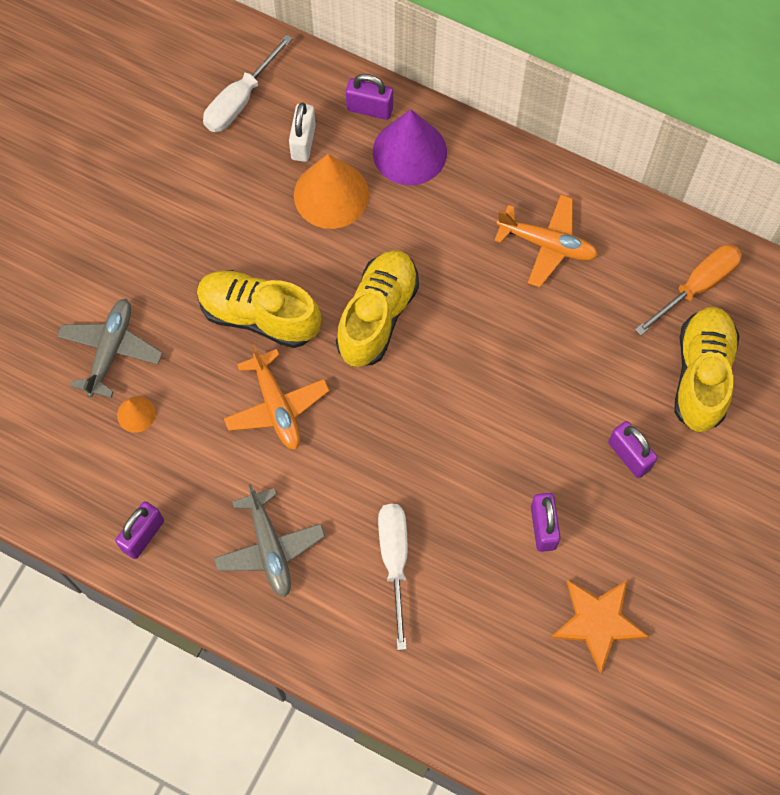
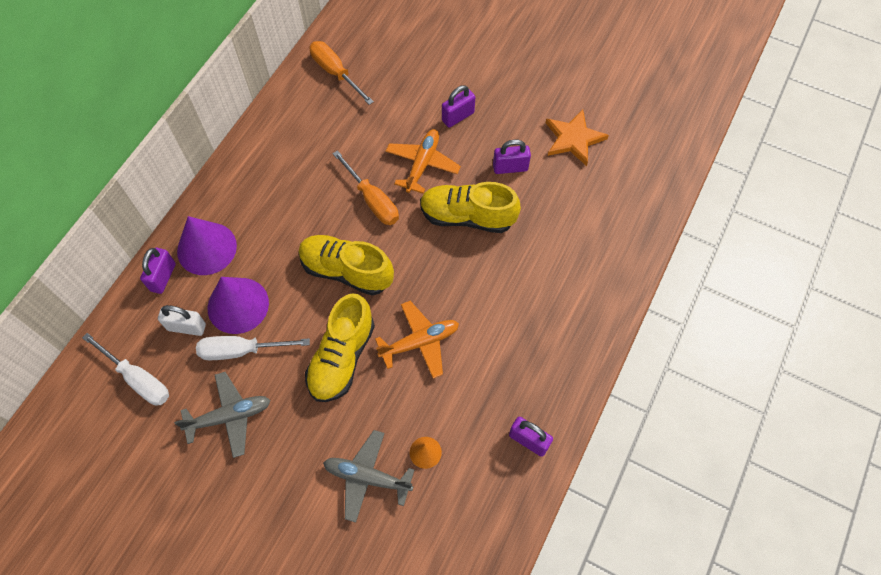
camera: 90 degrees left, 5 degrees down
(269, 548) = (534, 344): grey plane -> grey plane (229, 416)
(331, 194) = (238, 305): orange cone -> purple cone
(394, 561) = (539, 259): white screwdriver -> white screwdriver (241, 350)
(484, 343) = (372, 200): none -> orange screwdriver
(547, 244) = (296, 158): orange plane -> orange plane (422, 164)
(701, 375) = (401, 74): yellow shoe -> yellow shoe (467, 217)

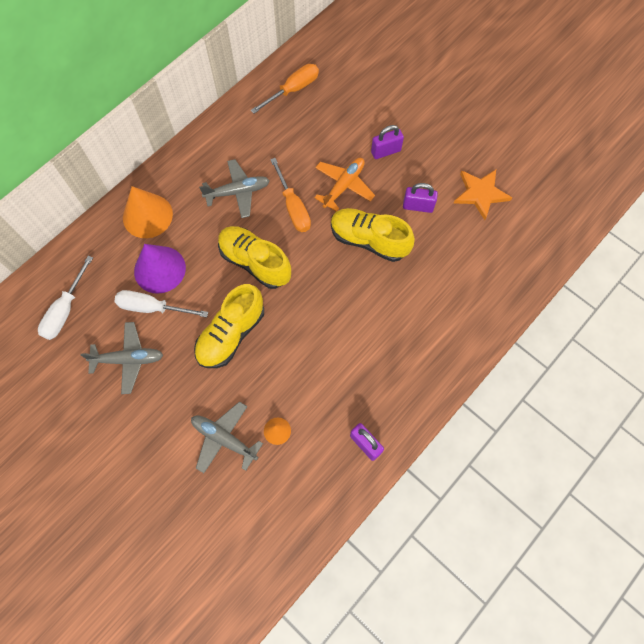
camera: 15 degrees right, 5 degrees up
(138, 379) = (65, 310): white screwdriver -> white screwdriver turned 60 degrees clockwise
(163, 277) = (106, 231): purple padlock -> none
(186, 327) = (114, 277): white padlock -> none
(207, 248) = (147, 216): purple cone -> orange cone
(304, 198) = (238, 192): none -> grey plane
(335, 73) = (293, 90): orange screwdriver -> orange screwdriver turned 75 degrees clockwise
(420, 342) = (298, 338): orange plane -> none

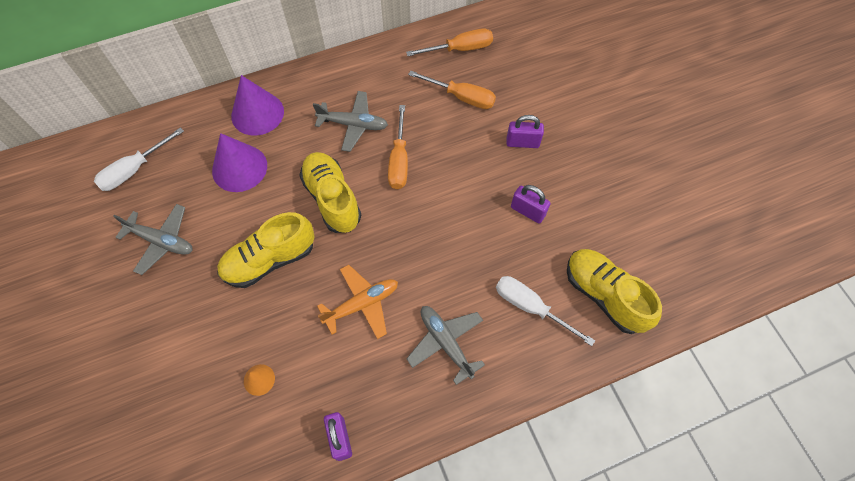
camera: 25 degrees right, 5 degrees down
(147, 216) = (257, 113): orange cone -> purple cone
(152, 308) = (212, 201): white screwdriver -> white screwdriver (530, 307)
(224, 438) = (204, 362): grey plane -> grey plane (446, 343)
(316, 132) = (461, 97): none -> orange screwdriver
(344, 186) = (461, 160): orange plane -> orange plane (362, 304)
(369, 240) = (458, 225): yellow shoe -> yellow shoe (604, 295)
(480, 194) = (603, 225): orange star -> none

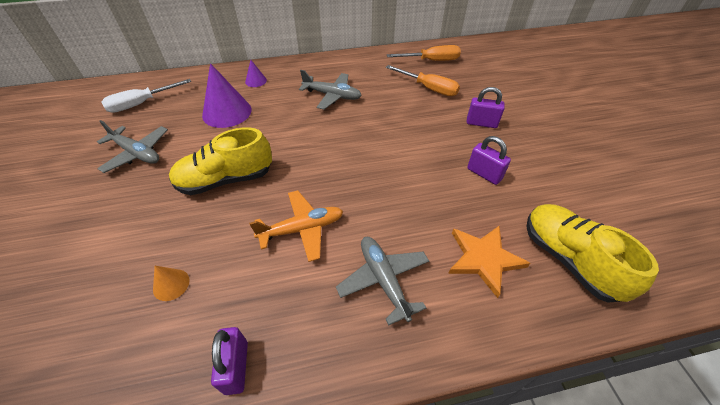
camera: 10 degrees right, 15 degrees down
(257, 113) = (256, 81): purple cone -> purple cone, size x0.48
(332, 199) = (299, 142): yellow shoe -> none
(399, 160) = (366, 123): orange screwdriver -> none
(530, 307) = (483, 259): white screwdriver -> orange star

